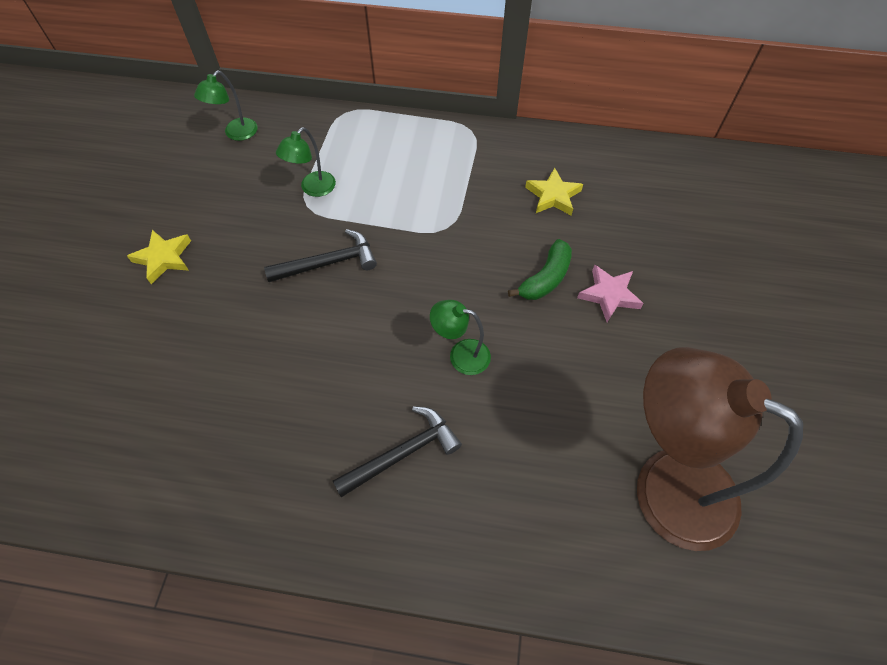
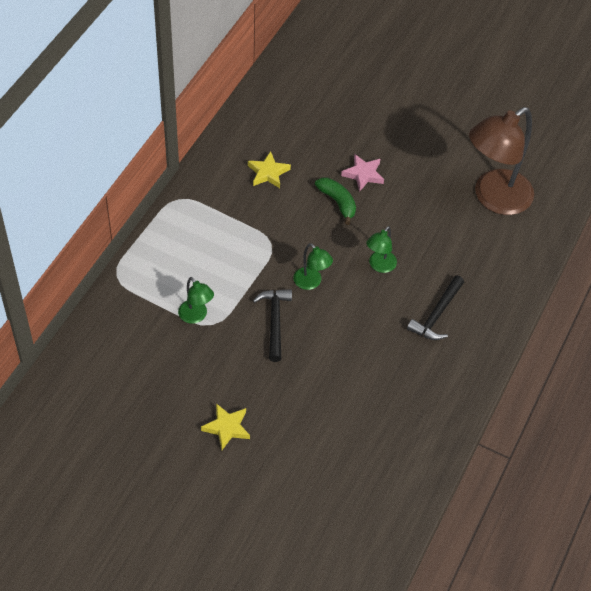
camera: 75 degrees left, 5 degrees down
(236, 134) = (106, 358): green lamp -> green lamp (311, 282)
(403, 453) = (437, 315): black hammer -> black hammer turned 135 degrees counterclockwise

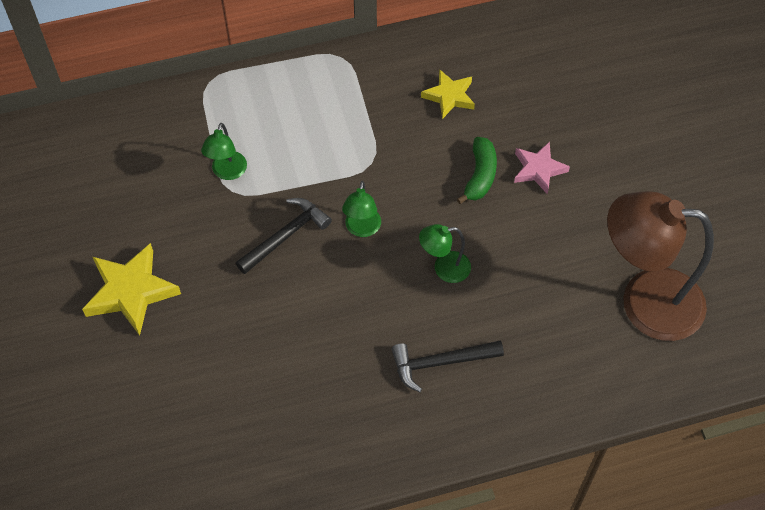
camera: 50 degrees right, 5 degrees up
(227, 427) = (131, 291): yellow star -> yellow star, size x1.59

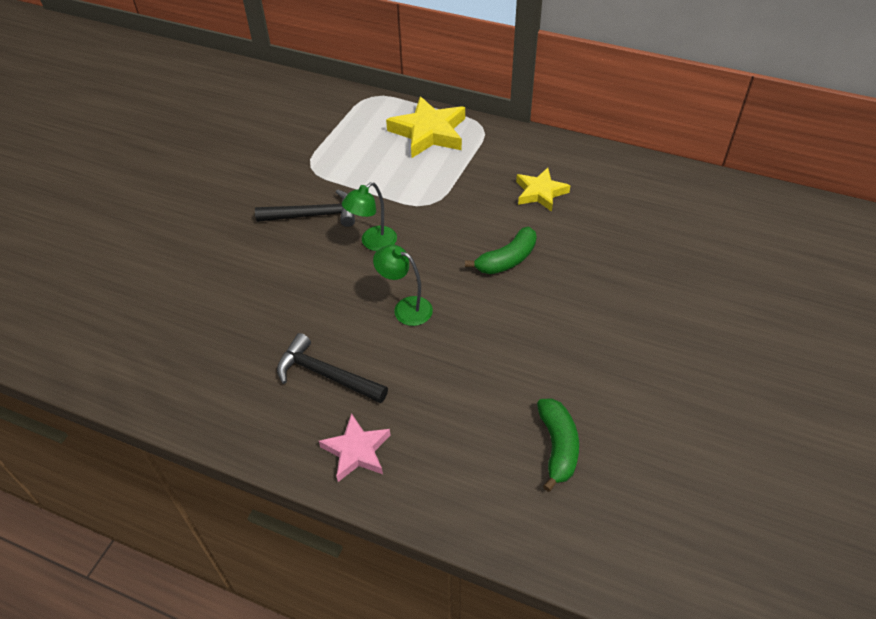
camera: 40 degrees right, 10 degrees down
(131, 291) = (175, 189): yellow star -> yellow star (429, 132)
(227, 172) = (321, 154): green lamp -> none
(538, 169) = (563, 283): pink star -> pink star (356, 451)
(645, 301) = (557, 447): brown lamp -> green banana

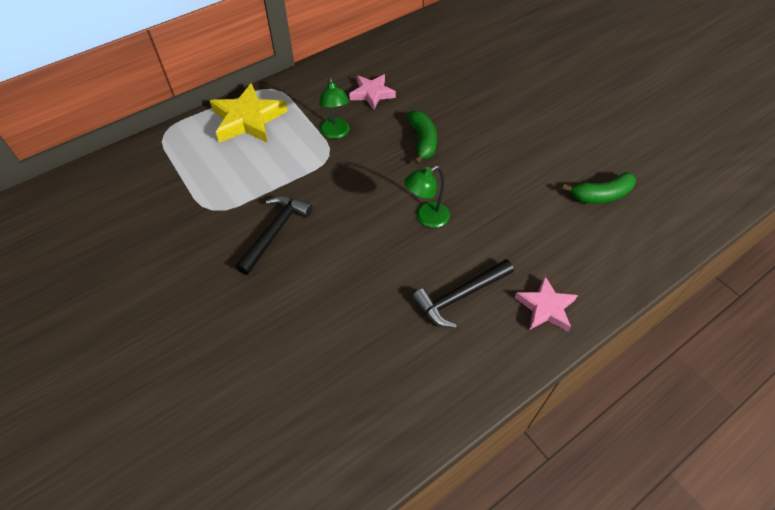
camera: 60 degrees left, 5 degrees up
(373, 243) = (341, 207): green lamp -> green lamp (336, 133)
(540, 192) = (372, 94): yellow star -> pink star
(557, 447) = (601, 195): green banana -> green banana turned 135 degrees clockwise

